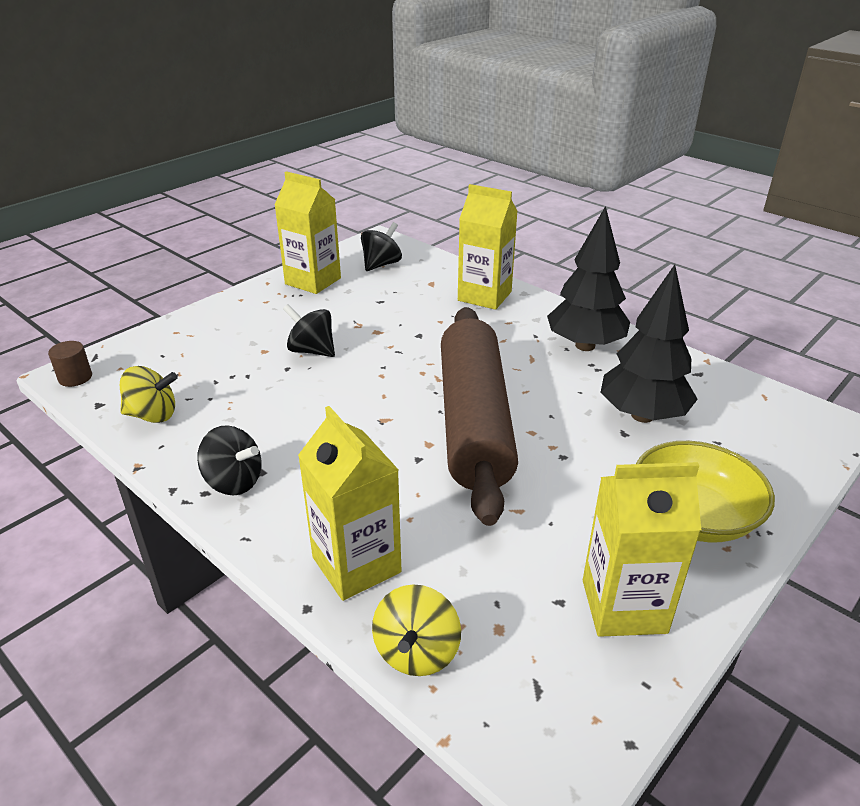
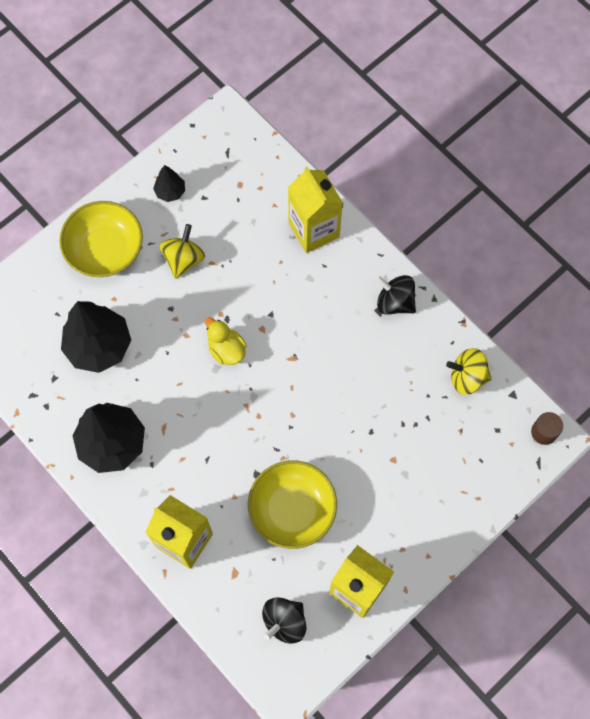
camera: 175 degrees left, 35 degrees up
(312, 351) = (351, 456): black spinning top -> none
(378, 316) = (292, 509): none -> yellow bowl
(416, 652) = (283, 175): yellow spinning top -> yellow spinning top (183, 259)
(473, 422) = (226, 349): brown rolling pin -> yellow duck
(624, 606) = (170, 192): yellow carton -> black tree

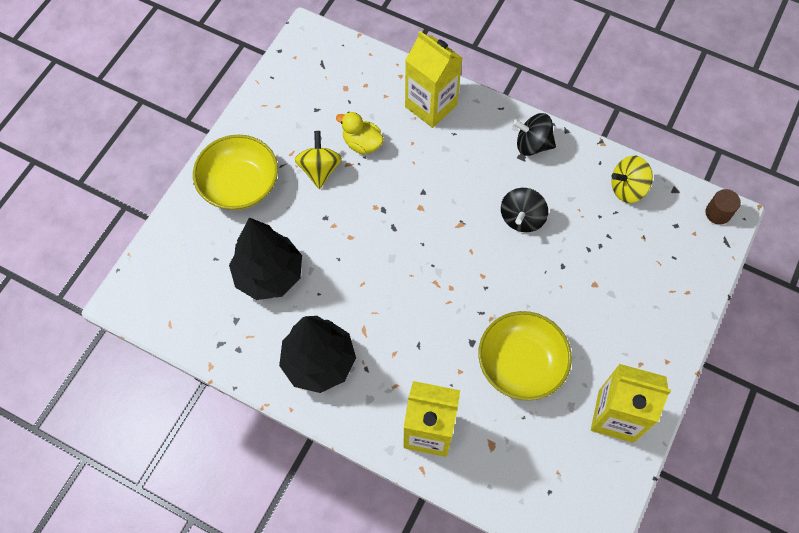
camera: 20 degrees left, 5 degrees down
(170, 192) = (282, 114): black tree -> none
(226, 349) = (394, 237): yellow duck -> yellow duck (362, 143)
(284, 622) = (560, 474): black spinning top -> black spinning top (522, 218)

